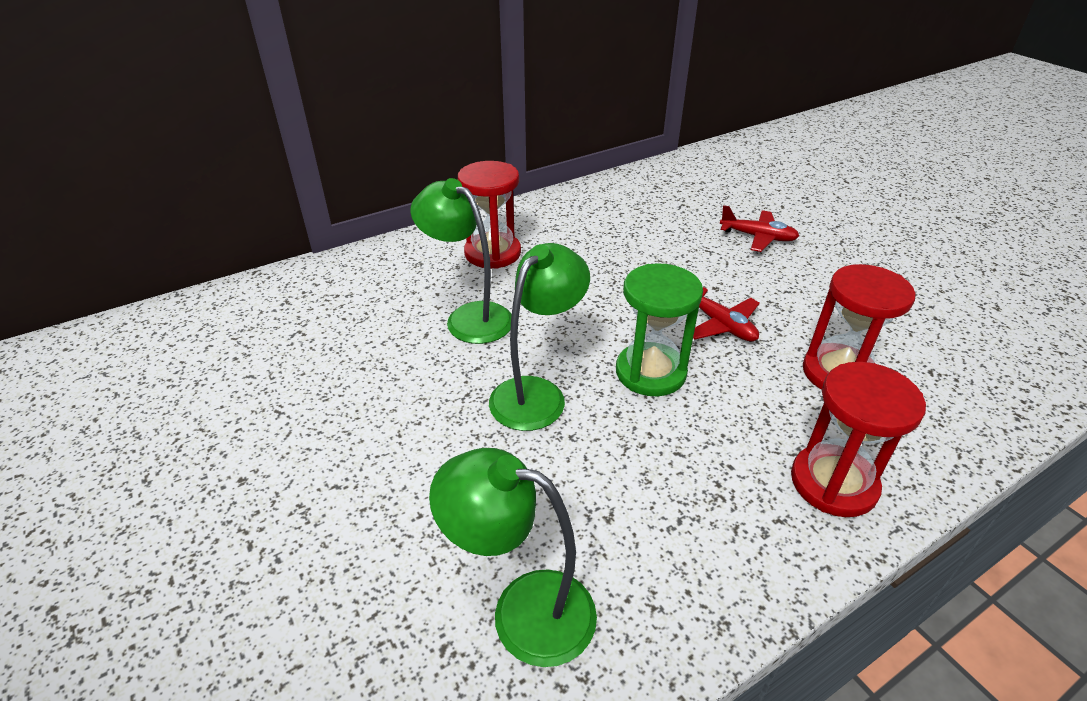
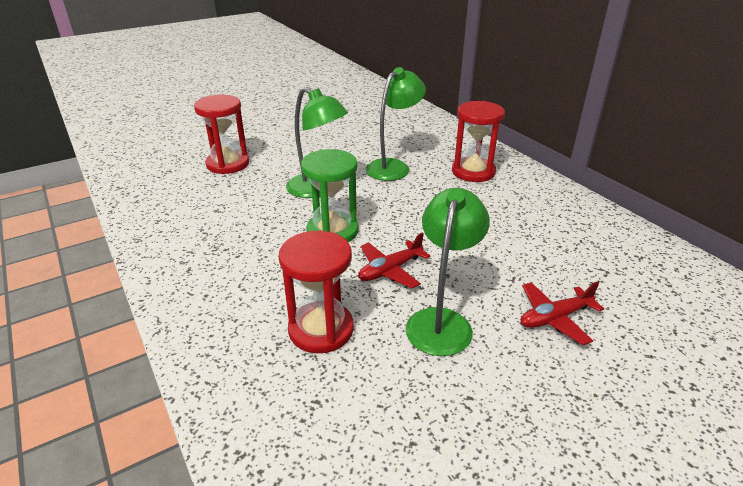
camera: 90 degrees right, 5 degrees down
(523, 610) = (176, 187): green lamp -> green lamp (442, 321)
(757, 237) = (555, 318): red plane -> red plane turned 45 degrees clockwise
(833, 483) = (207, 299): red hourglass -> red hourglass (228, 164)

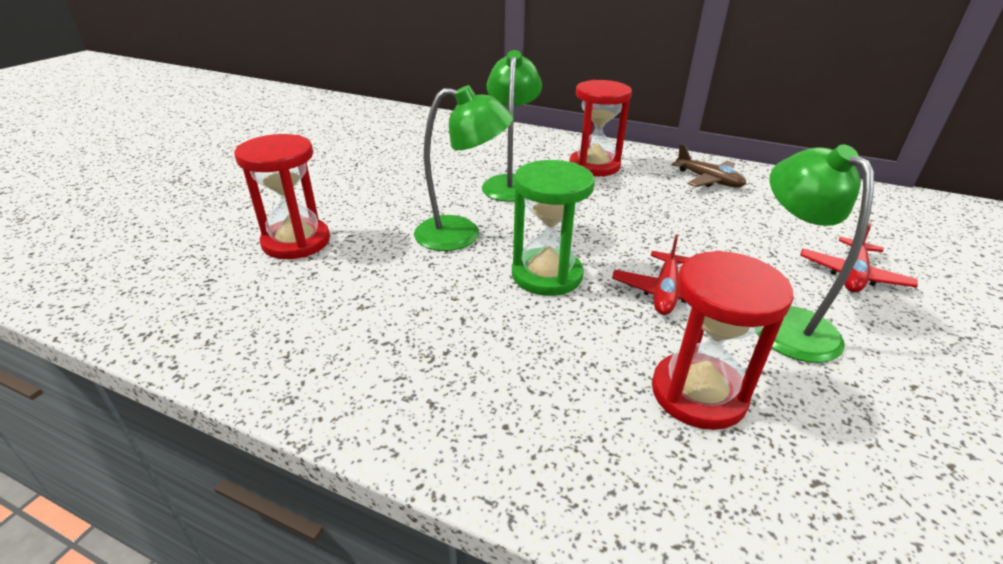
camera: 35 degrees left, 0 degrees up
(552, 210) = (708, 180): none -> brown plane

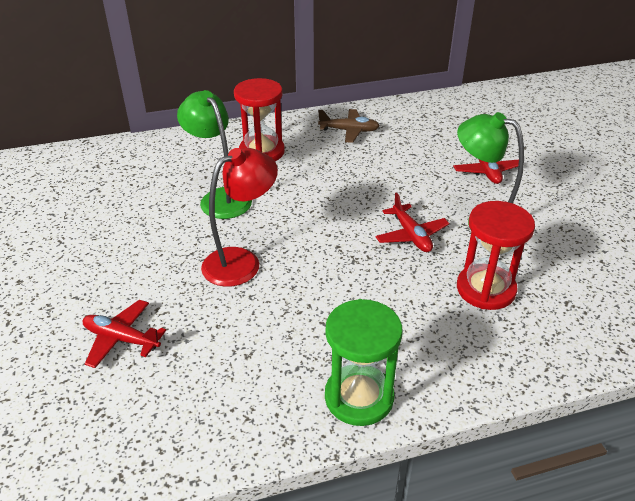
camera: 40 degrees left, 5 degrees up
(296, 242) = (121, 339): red hourglass -> red plane
(462, 234) = (241, 261): green lamp -> red lamp
(547, 275) = (334, 261): green hourglass -> green hourglass (359, 397)

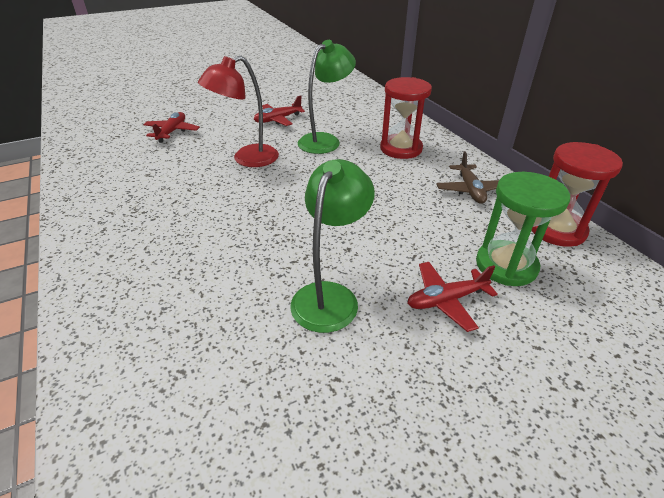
camera: 80 degrees right, 0 degrees up
(241, 261) = (247, 159): red lamp -> red lamp turned 105 degrees clockwise
(359, 397) = (91, 224): green hourglass -> green hourglass (506, 265)
(411, 235) = (293, 241): red plane -> red plane (278, 119)
(485, 289) = (208, 297): red hourglass -> red hourglass (557, 229)

